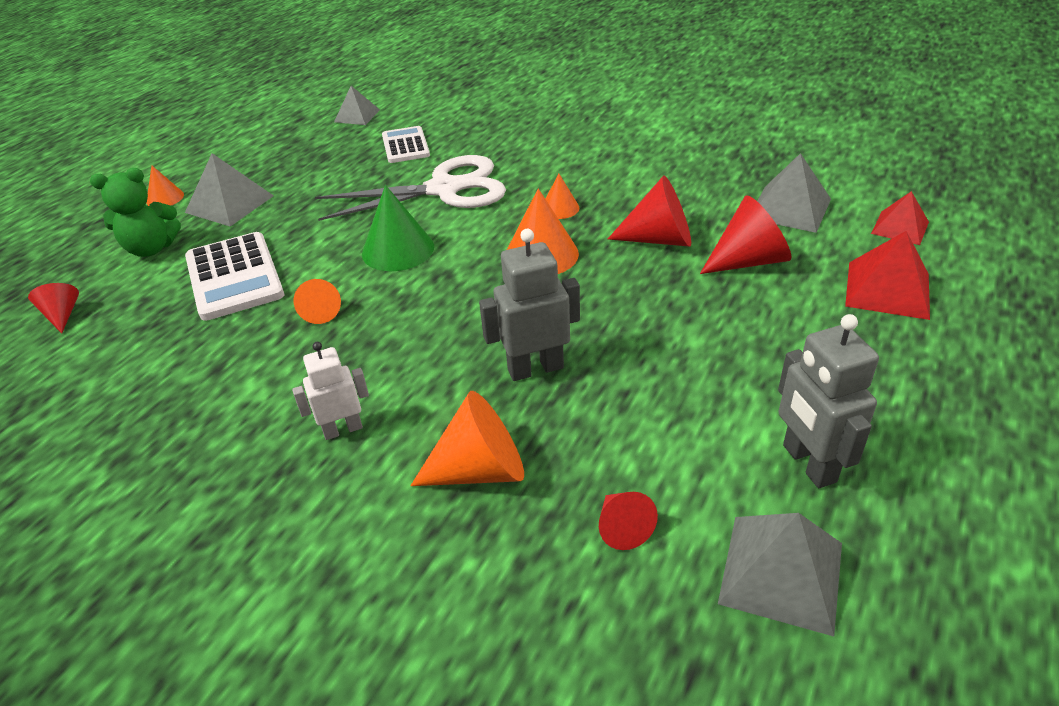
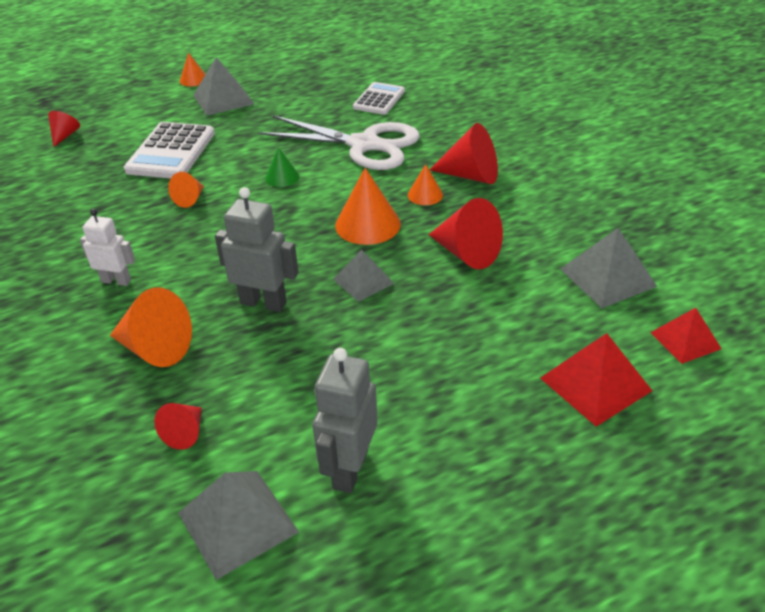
camera: 35 degrees right, 0 degrees up
(151, 248) = (150, 112): green teddy bear -> none
(357, 116) = (375, 62): grey pyramid -> grey pyramid (363, 281)
(398, 249) = (282, 177): green cone -> green cone, size x0.57
(748, 260) = (512, 303): red cone -> red cone (471, 175)

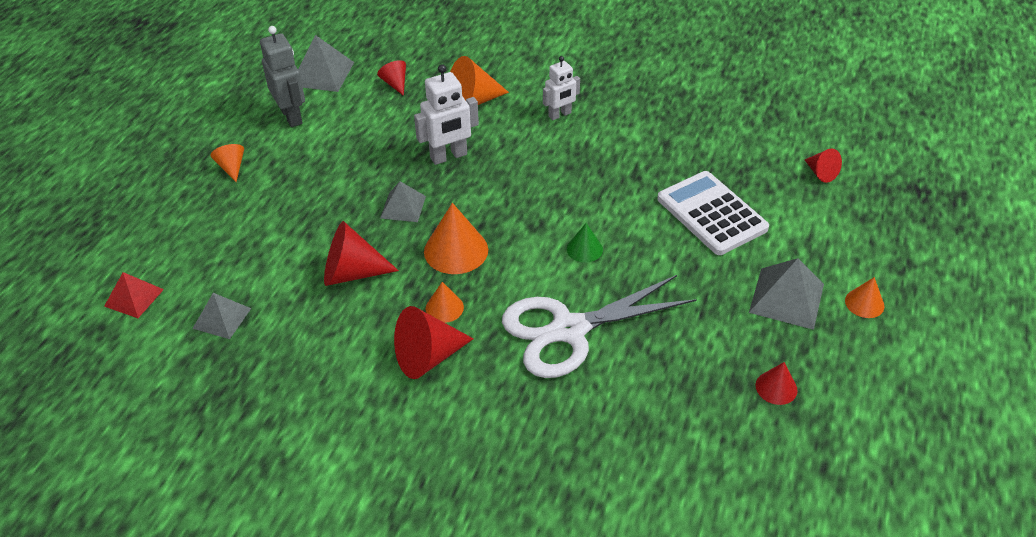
camera: 135 degrees right, 5 degrees up
(190, 199) = (618, 187): orange cone -> orange cone (231, 167)
(263, 303) = (449, 156): grey robot -> white robot
(302, 76) = (776, 387): none -> red cone
(379, 99) = (644, 408): white calculator -> none
(595, 384) = (183, 231): red pyramid -> none
(607, 277) = (222, 318): grey pyramid -> grey pyramid, size x0.66

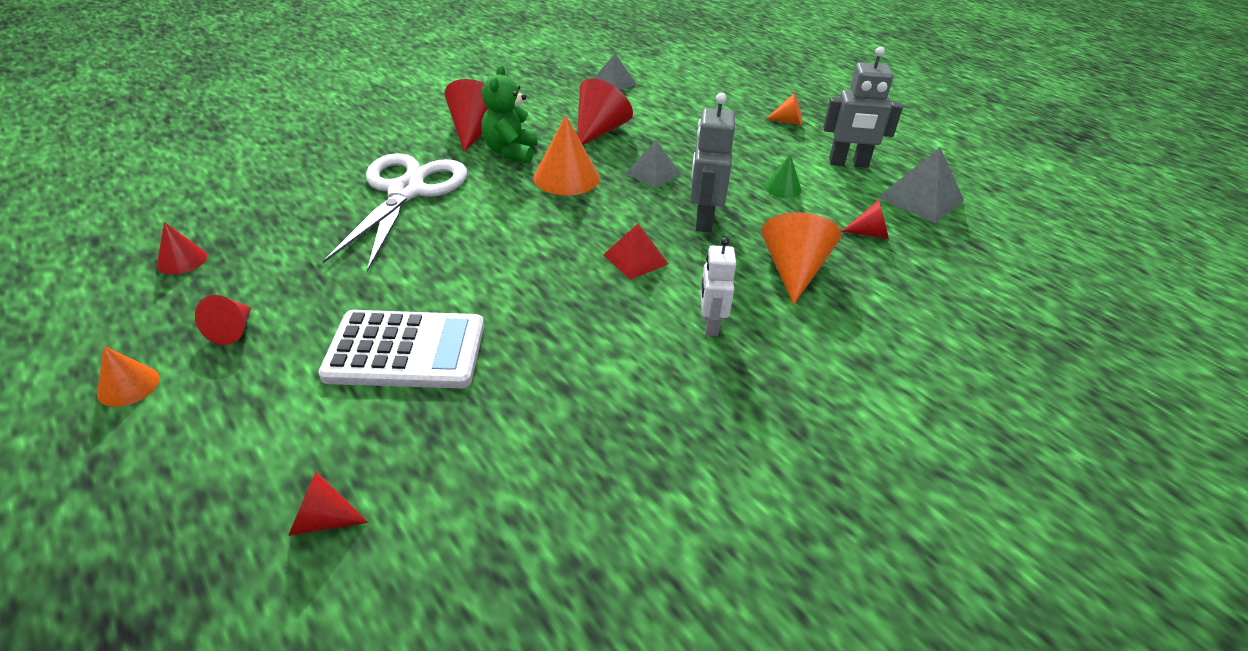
camera: 120 degrees right, 5 degrees down
(134, 297) = (669, 65): red pyramid -> red pyramid (635, 259)
(444, 308) = (511, 152): orange cone -> green teddy bear
(449, 156) = (703, 220): white robot -> grey robot
(584, 249) = (478, 239): green cone -> green cone (782, 188)
(786, 298) = (232, 330): grey pyramid -> red cone

